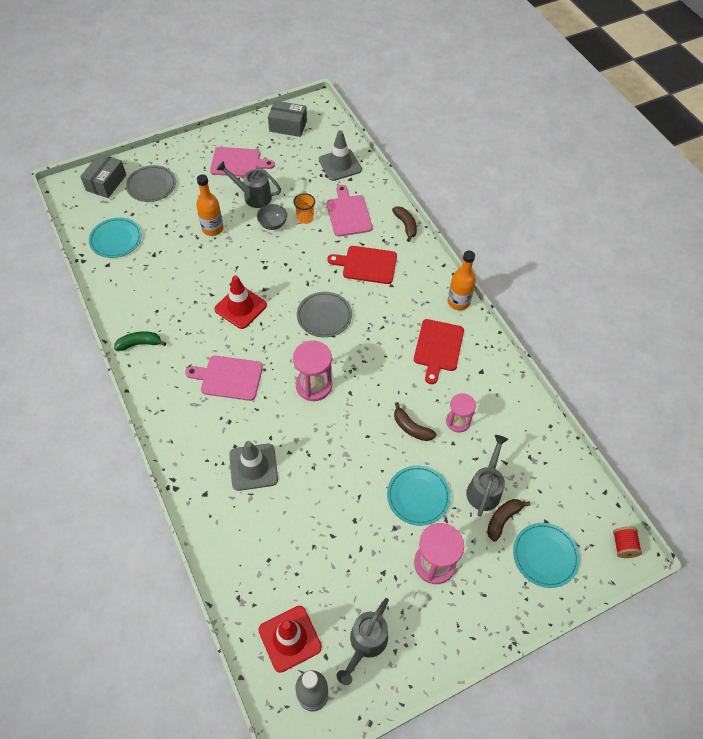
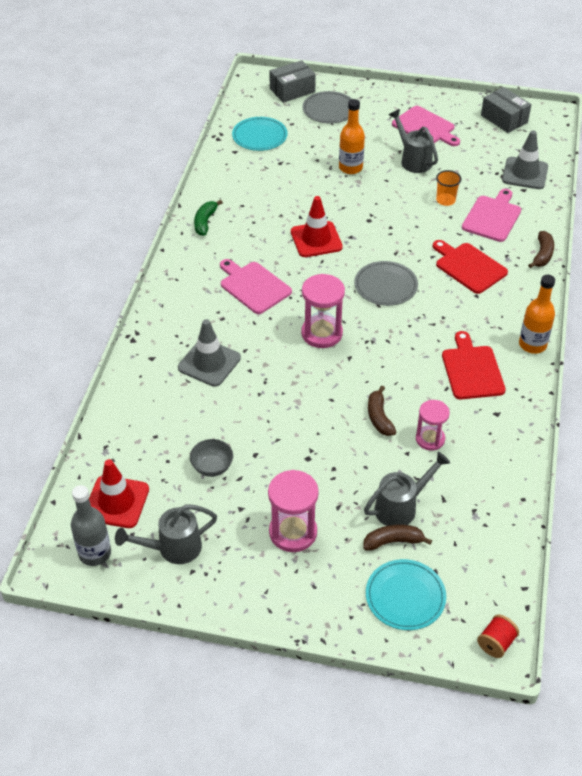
camera: 40 degrees right, 10 degrees down
(140, 344) = (205, 222): green banana -> green banana turned 105 degrees counterclockwise
(273, 224) = (409, 190): grey bowl -> grey bowl (212, 467)
(418, 496) = (331, 473): turquoise plate -> none
(438, 348) = (472, 370): red cutting board -> red cutting board turned 120 degrees clockwise

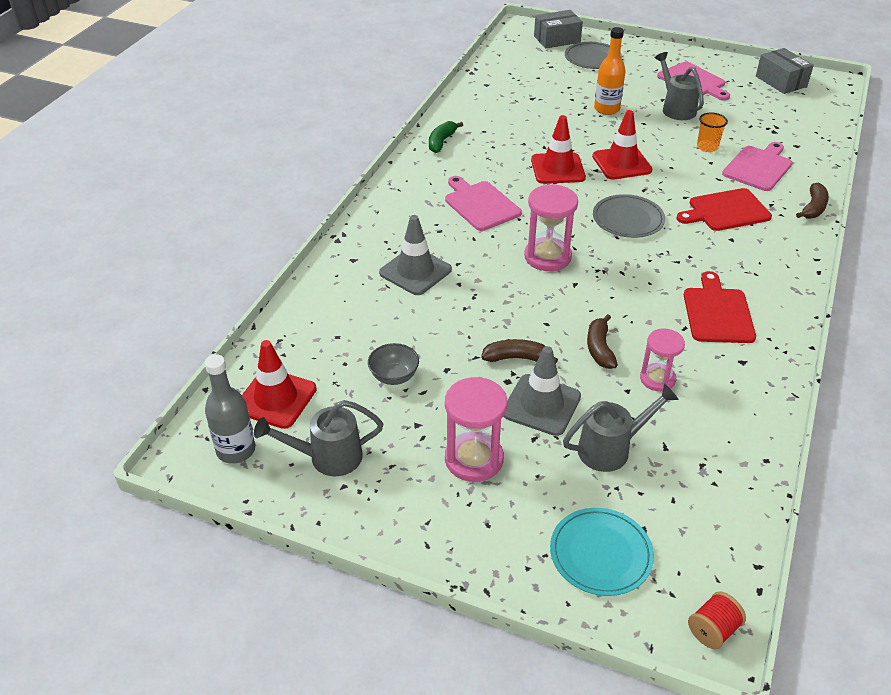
camera: 10 degrees right, 5 degrees down
(259, 136) = (515, 74): turquoise plate -> none
(372, 227) = (621, 163): none -> red traffic cone
(393, 541) = (595, 487): brown banana -> brown banana (516, 358)
(469, 267) = (726, 211): red cutting board -> red cutting board turned 75 degrees counterclockwise
(525, 173) = (799, 131): grey traffic cone -> grey traffic cone (541, 405)
(532, 345) = (793, 295): orange bottle -> none

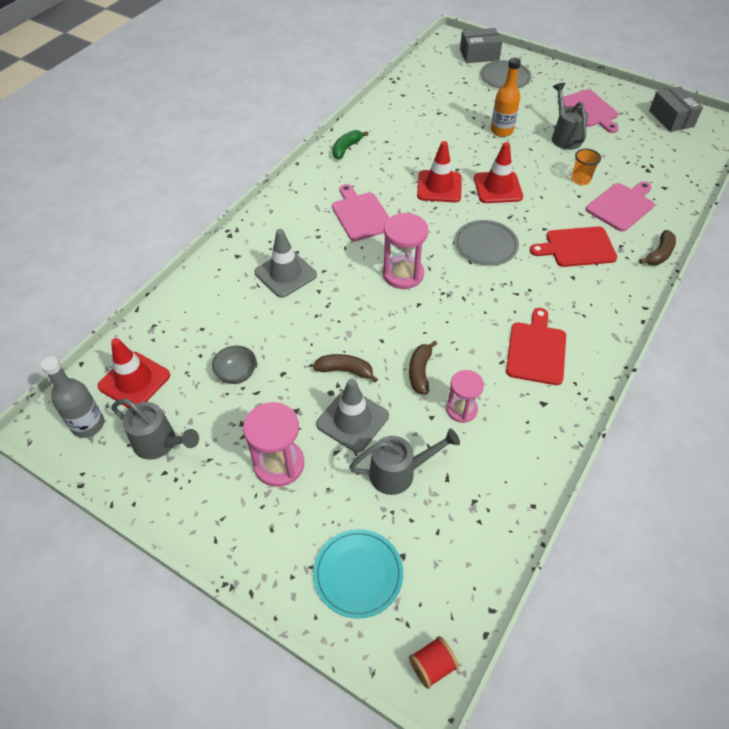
camera: 10 degrees right, 10 degrees up
(328, 457) = (159, 443): grey watering can -> grey watering can turned 150 degrees counterclockwise

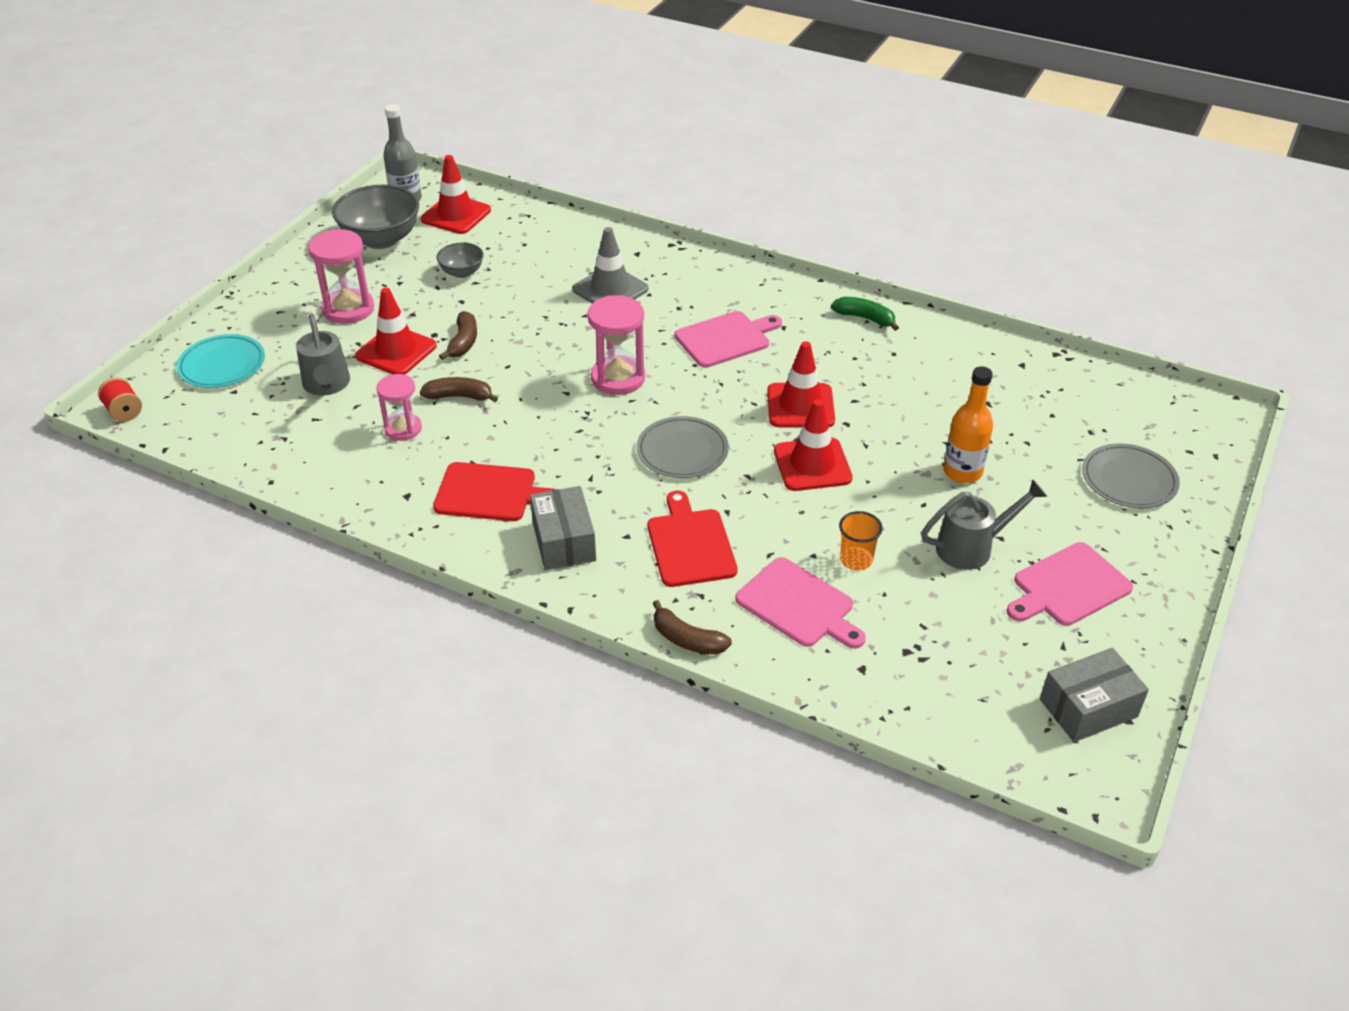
camera: 85 degrees right, 10 degrees down
(159, 443) = (381, 239): grey watering can -> grey bowl
(352, 420) = (396, 351): grey traffic cone -> red traffic cone
(479, 55) = (1189, 448): grey box -> grey box (563, 541)

